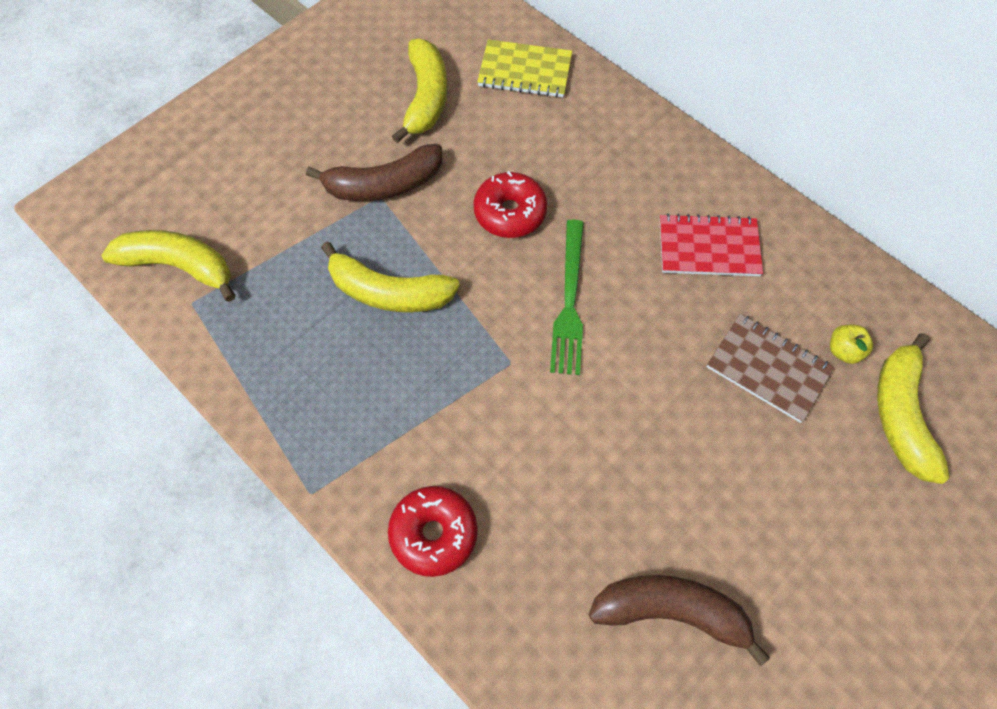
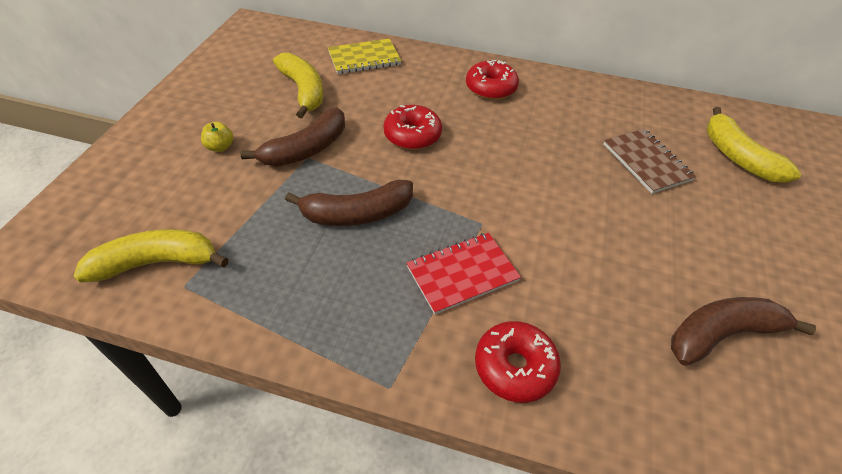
camera: 30 degrees left, 15 degrees down
(389, 292) = (357, 214): yellow banana -> brown banana
(569, 301) = (493, 171): green fork -> none
(651, 178) = (490, 88): none -> red donut
(708, 248) = (555, 112): red notebook -> red notebook (462, 274)
(767, 369) = (646, 162): brown notebook -> brown notebook turned 60 degrees clockwise
(843, 351) = (678, 136): yellow apple -> yellow apple (220, 147)

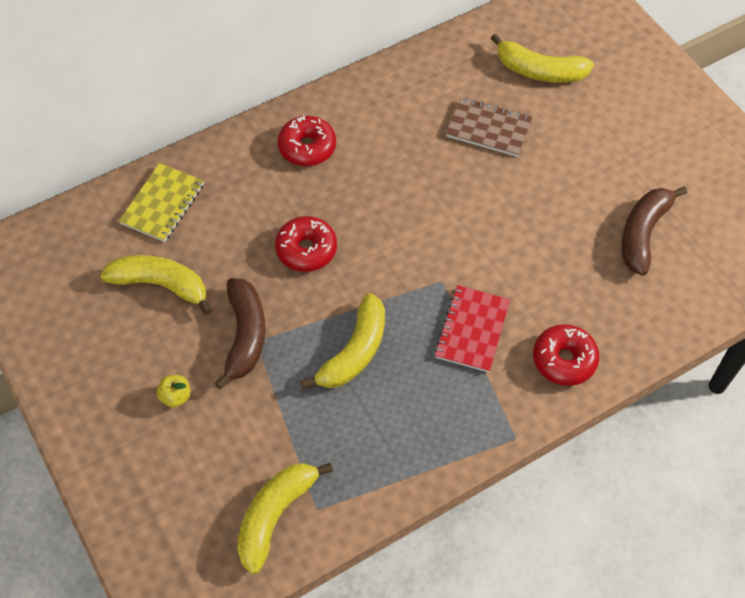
camera: 45 degrees left, 10 degrees up
(357, 214) = (354, 352): brown banana -> yellow banana

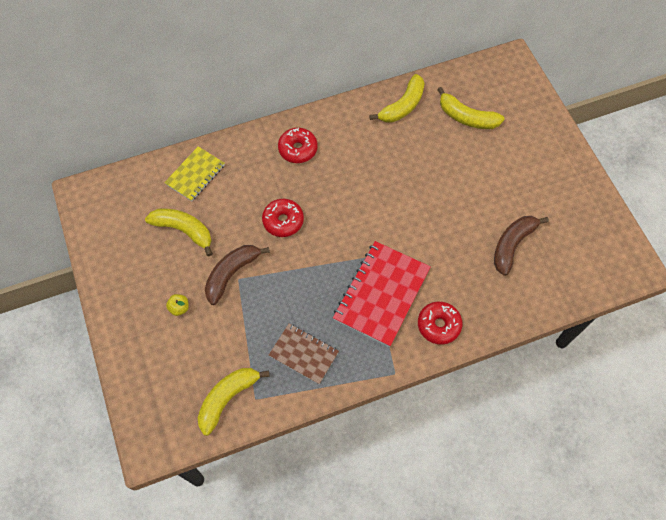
camera: 10 degrees right, 5 degrees up
(245, 335) = (231, 274): brown banana -> brown banana turned 150 degrees counterclockwise
(354, 352) = (301, 296): yellow banana -> yellow banana (402, 106)
(472, 330) = (382, 294): red notebook -> red notebook, size x1.67
(488, 129) = (423, 154): brown notebook -> brown notebook (303, 354)

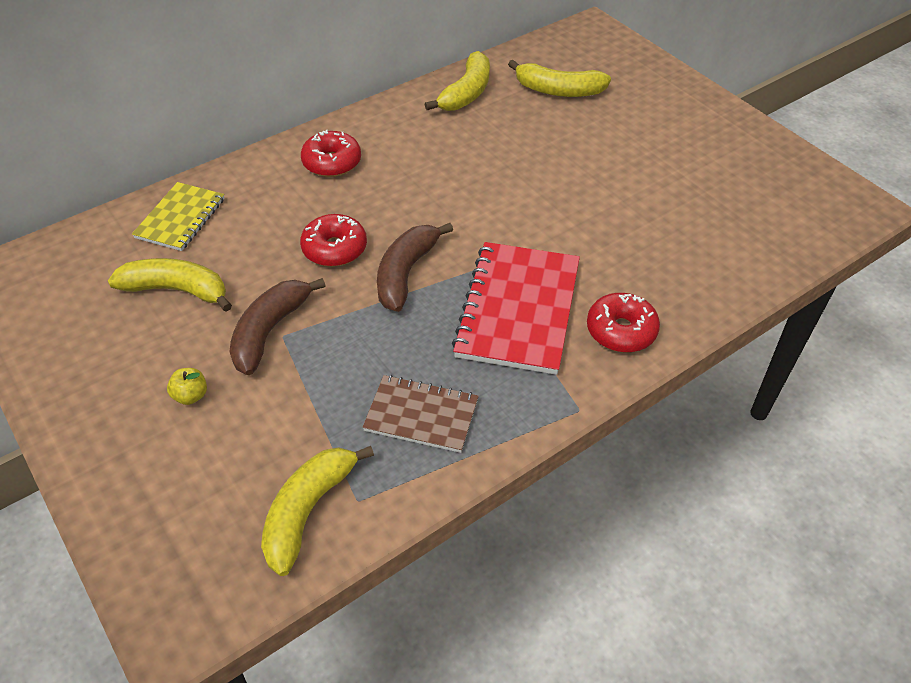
camera: 15 degrees left, 15 degrees down
(512, 245) = (683, 214): brown banana -> brown banana (406, 273)

